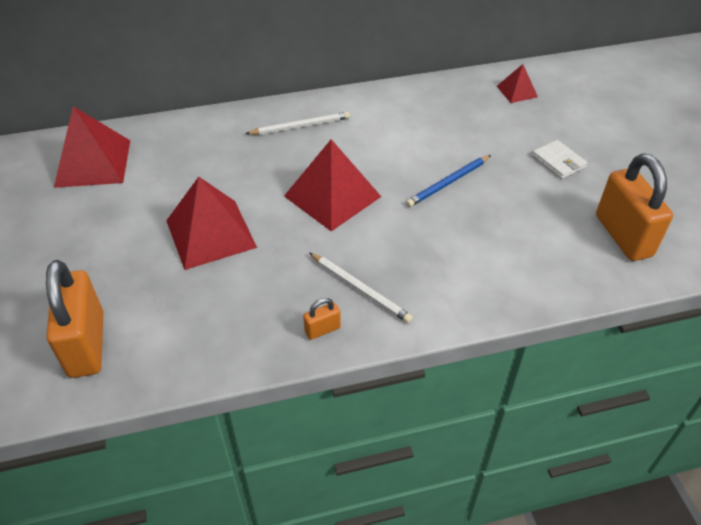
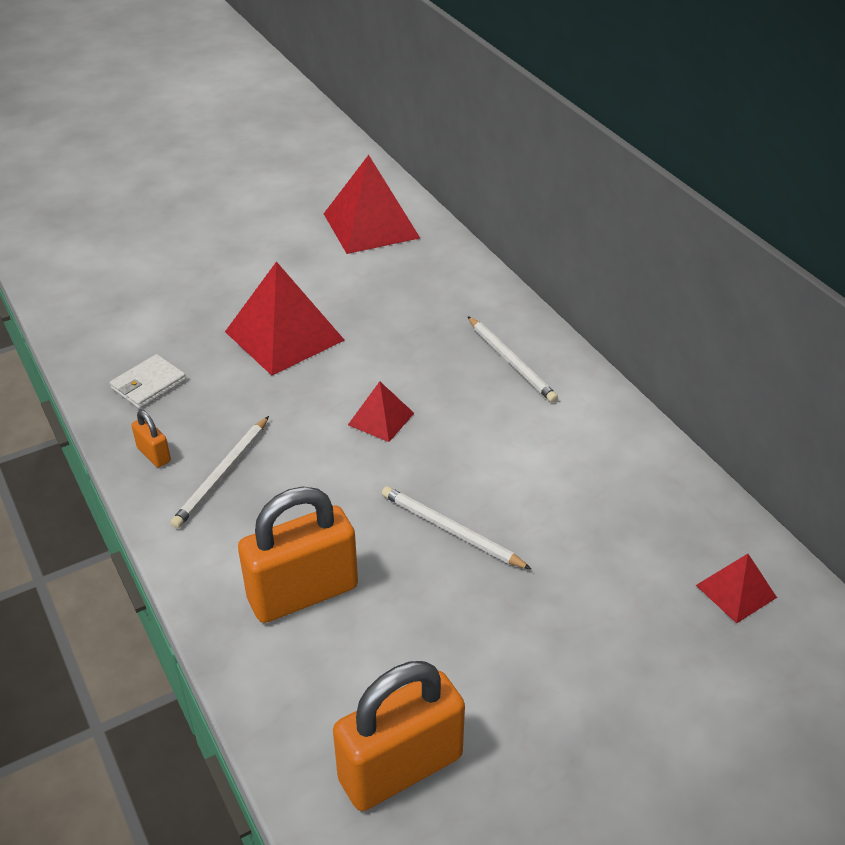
camera: 75 degrees right, 5 degrees down
(87, 344) = (115, 298): orange padlock -> orange padlock (303, 593)
(332, 196) = (381, 419): red pyramid -> red pyramid, size x0.52
(448, 183) = (451, 531): blue pencil -> white pencil
(558, 161) = (560, 666): white wallet -> white wallet (148, 384)

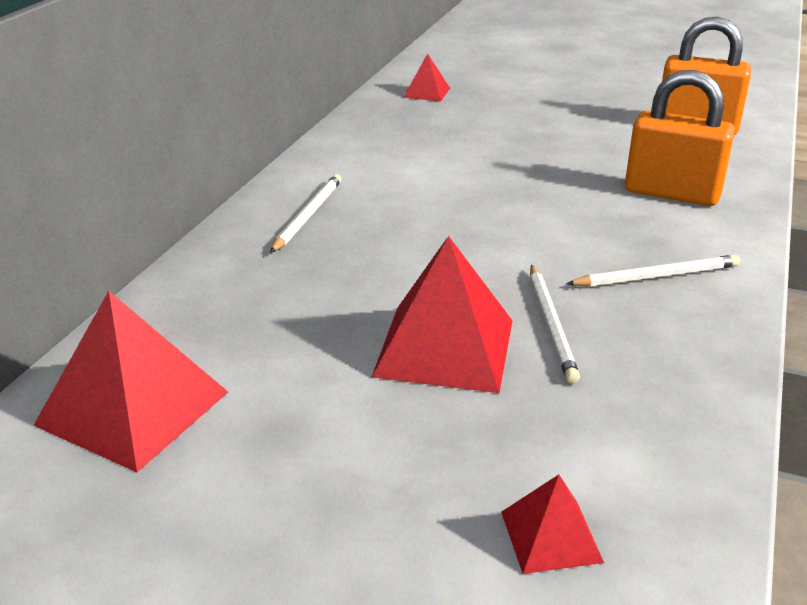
camera: 130 degrees left, 10 degrees down
(148, 384) = (651, 389): white wallet -> none
(154, 454) = (707, 322): orange padlock -> none
(381, 419) = (472, 239): red pyramid -> red pyramid (551, 536)
(451, 531) = (529, 171): white pencil -> white pencil (551, 324)

